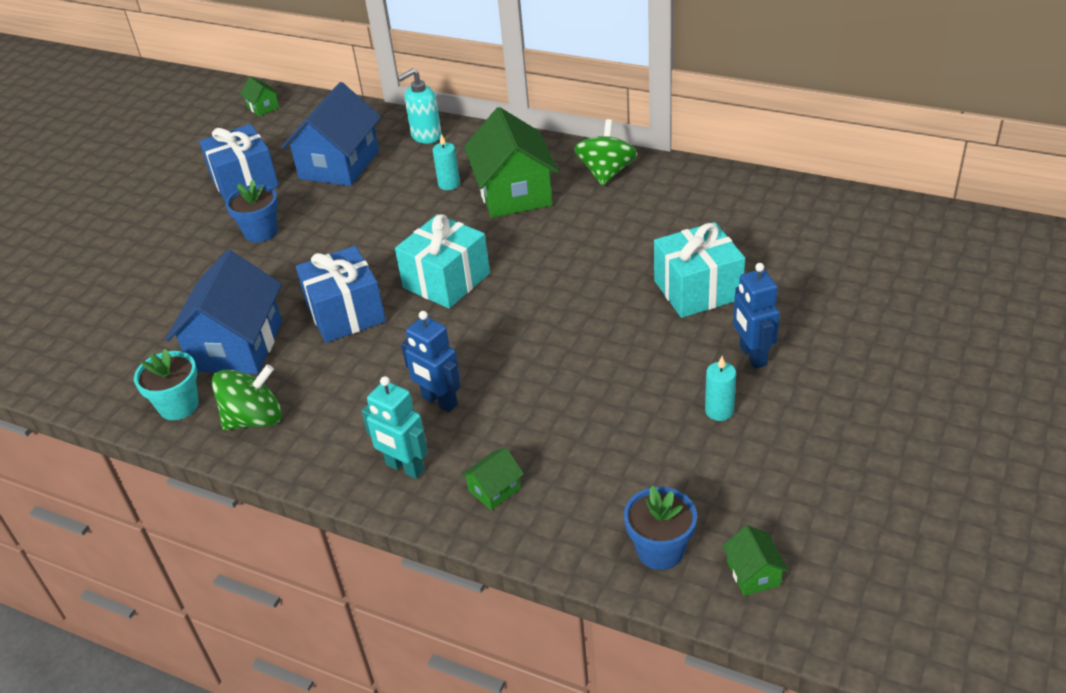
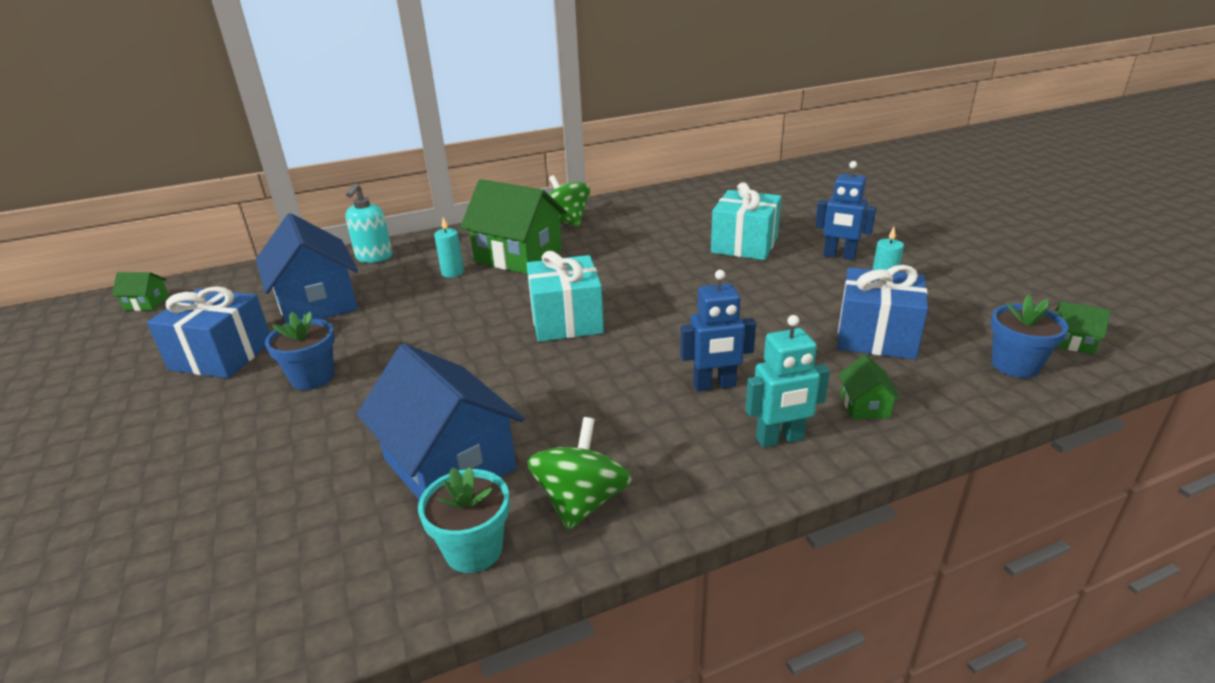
camera: 50 degrees left, 10 degrees down
(346, 313) = (518, 382): blue gift -> blue gift (876, 336)

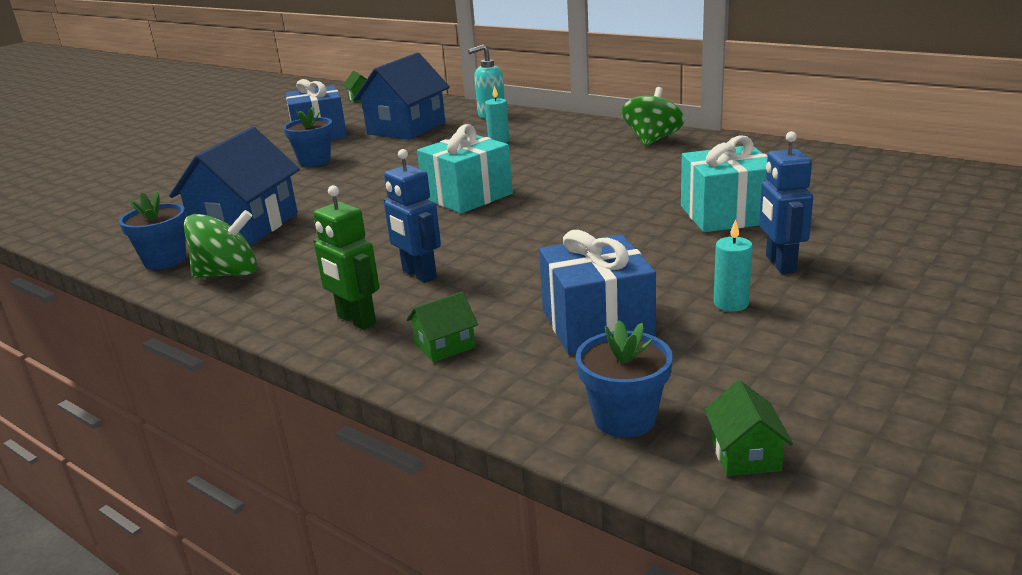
camera: 60 degrees right, 5 degrees down
(473, 550) = (165, 260): turquoise flower pot -> blue flower pot
(518, 256) = (557, 148): green house -> none
(780, 439) = (356, 320): turquoise robot -> green robot

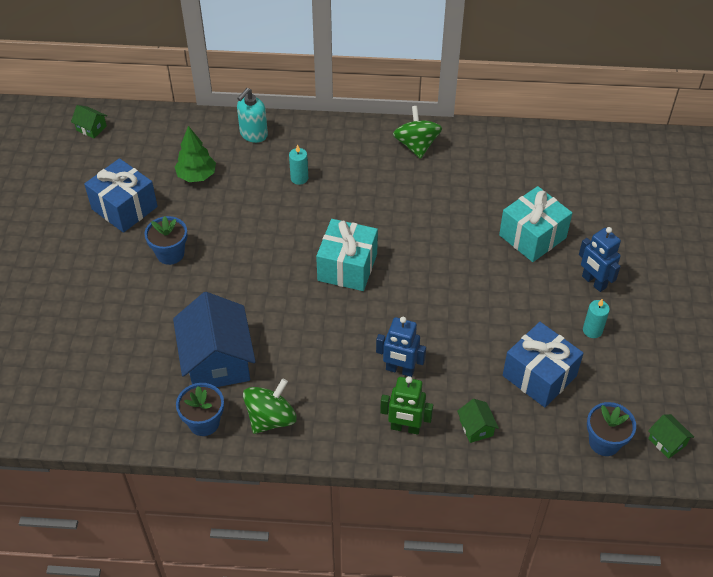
camera: 35 degrees left, 25 degrees up
(406, 128) = (197, 176): blue house -> green tree
(445, 346) = (476, 428): green house -> green house turned 45 degrees counterclockwise

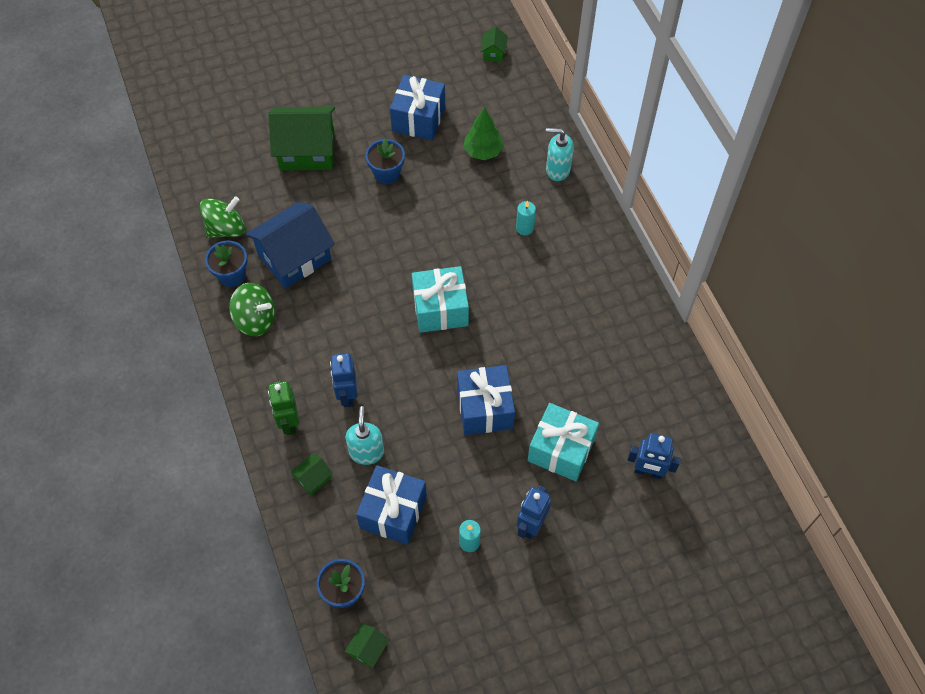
camera: 65 degrees right, 10 degrees up
(95, 307) = (307, 151): none -> green house
(416, 145) = (623, 305): green spinning top -> green spinning top (226, 229)
(467, 272) = (485, 408): none -> blue gift
(468, 375) = (366, 452): none -> turquoise soap dispenser
(578, 190) = (648, 472): none -> blue robot

